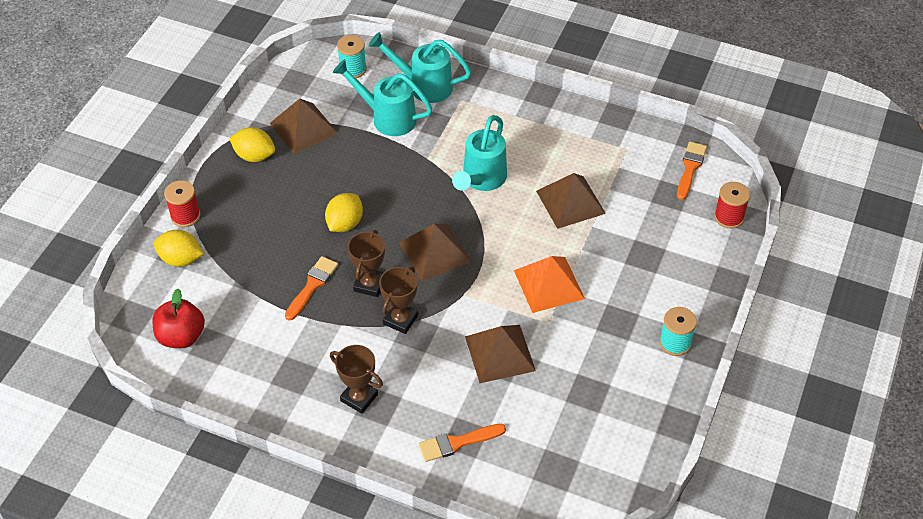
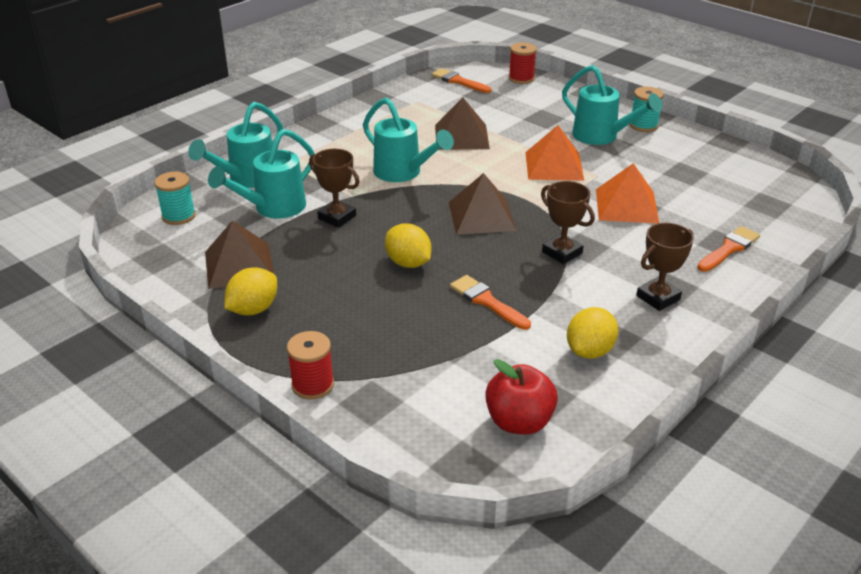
camera: 70 degrees left, 15 degrees down
(181, 259) = (386, 401): yellow lemon -> yellow lemon (590, 351)
(369, 284) = (504, 263): brown trophy -> brown trophy (337, 217)
(457, 442) = (729, 249): orange brush -> orange brush turned 135 degrees counterclockwise
(500, 353) = (626, 205): brown pyramid -> orange pyramid
(629, 311) = (601, 137): none -> turquoise watering can

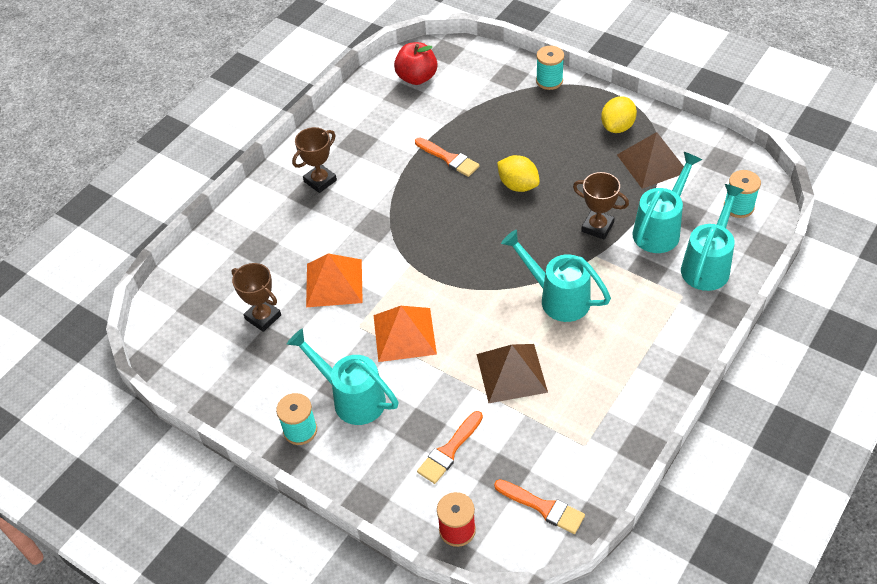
camera: 175 degrees right, 15 degrees up
(313, 385) = (549, 81): red spool -> turquoise spool
(481, 216) = (467, 248): brown pyramid -> none
(562, 252) = (393, 215): brown trophy -> brown trophy (263, 317)
(590, 351) = (373, 130): yellow lemon -> none
(729, 249) = (252, 241): orange brush -> orange brush (449, 450)

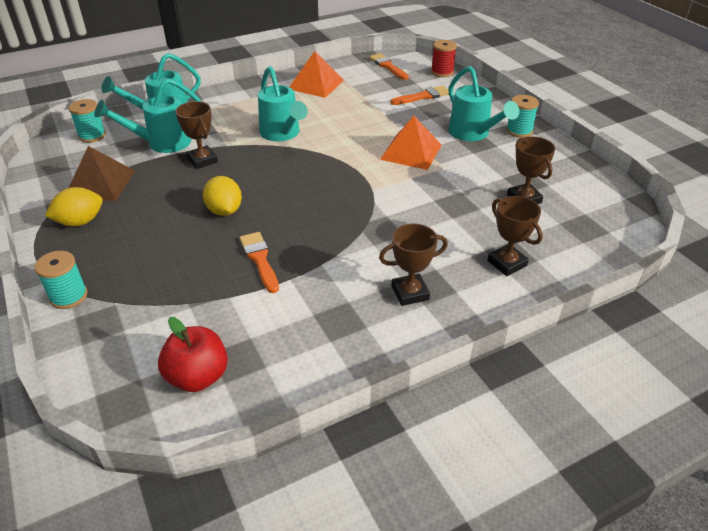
camera: 155 degrees left, 10 degrees down
(257, 237) = (507, 263): none -> brown trophy
(334, 283) = (447, 200): orange pyramid -> orange pyramid (316, 84)
(511, 373) = (353, 112): brown pyramid -> none

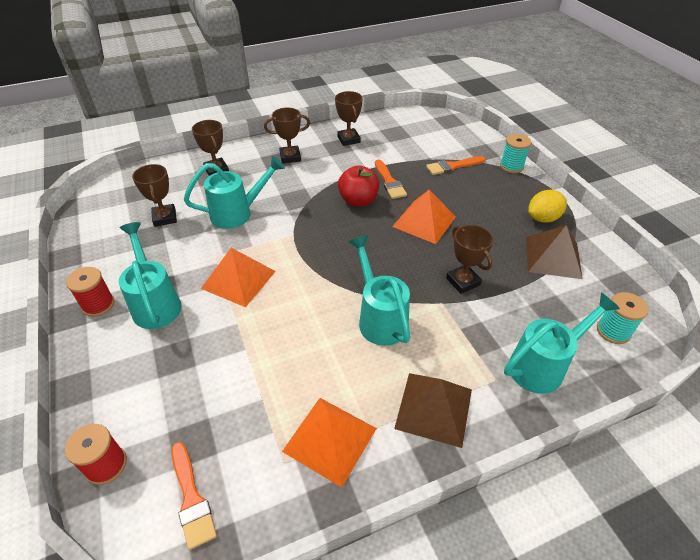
camera: 175 degrees left, 5 degrees up
(162, 143) = (519, 311): turquoise watering can -> turquoise watering can (238, 213)
(198, 377) = (414, 127): red apple -> red apple (358, 200)
(224, 211) = (424, 221): yellow lemon -> orange pyramid
(249, 97) = (434, 408): none -> brown pyramid
(322, 336) = (348, 139): none -> brown trophy
(423, 96) = (175, 389): orange brush -> orange brush (453, 166)
(519, 131) = (98, 305): turquoise spool -> red spool

